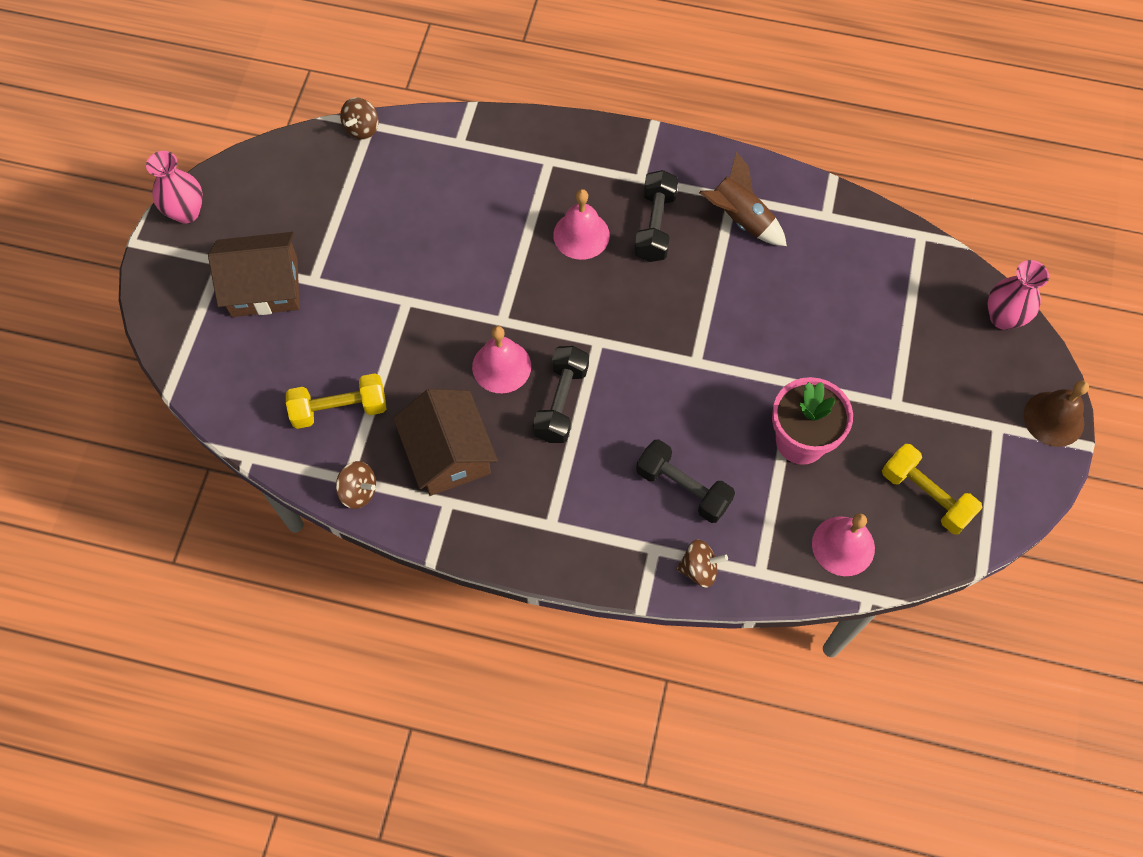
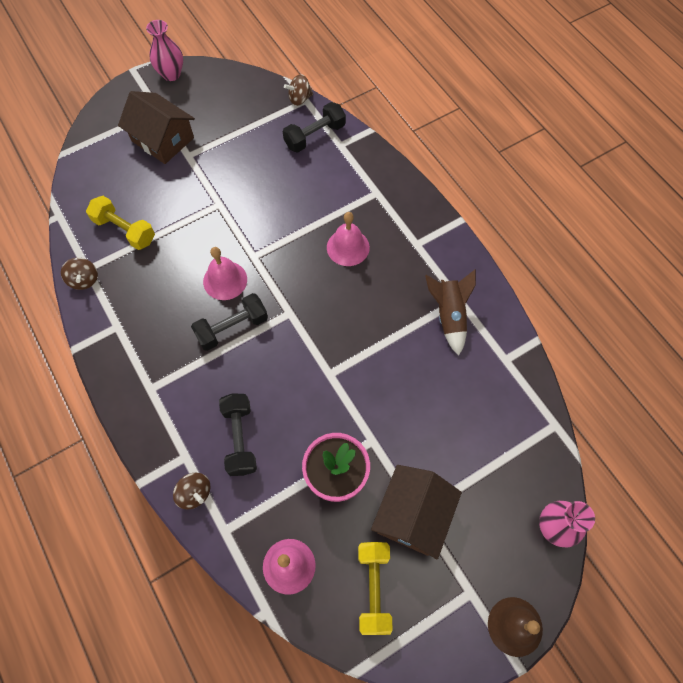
camera: 45 degrees right, 0 degrees up
(448, 453) = (146, 301): brown house -> brown house (413, 515)
(655, 226) = (394, 277): black dumbbell -> black dumbbell (315, 136)

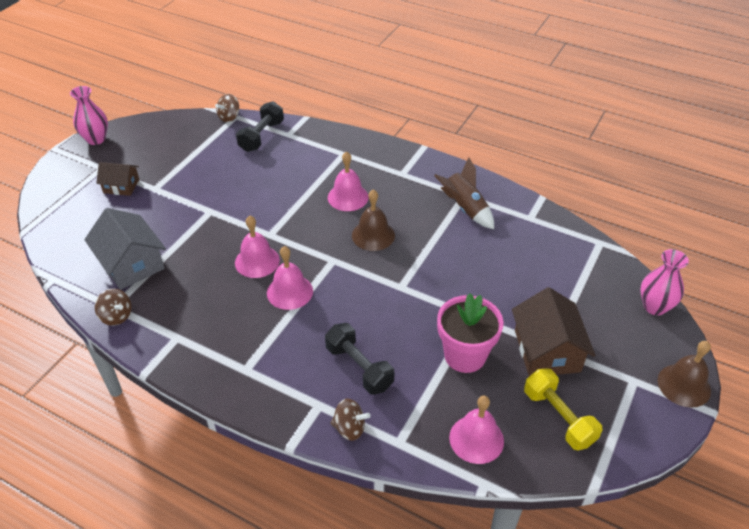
camera: 30 degrees left, 20 degrees down
(124, 230) = (131, 263): yellow dumbbell -> grey house
(162, 139) = (121, 186): brown house -> brown house, size x0.59
(232, 328) = (289, 292): black dumbbell -> pink bell
(342, 303) = (373, 235): none -> brown bell

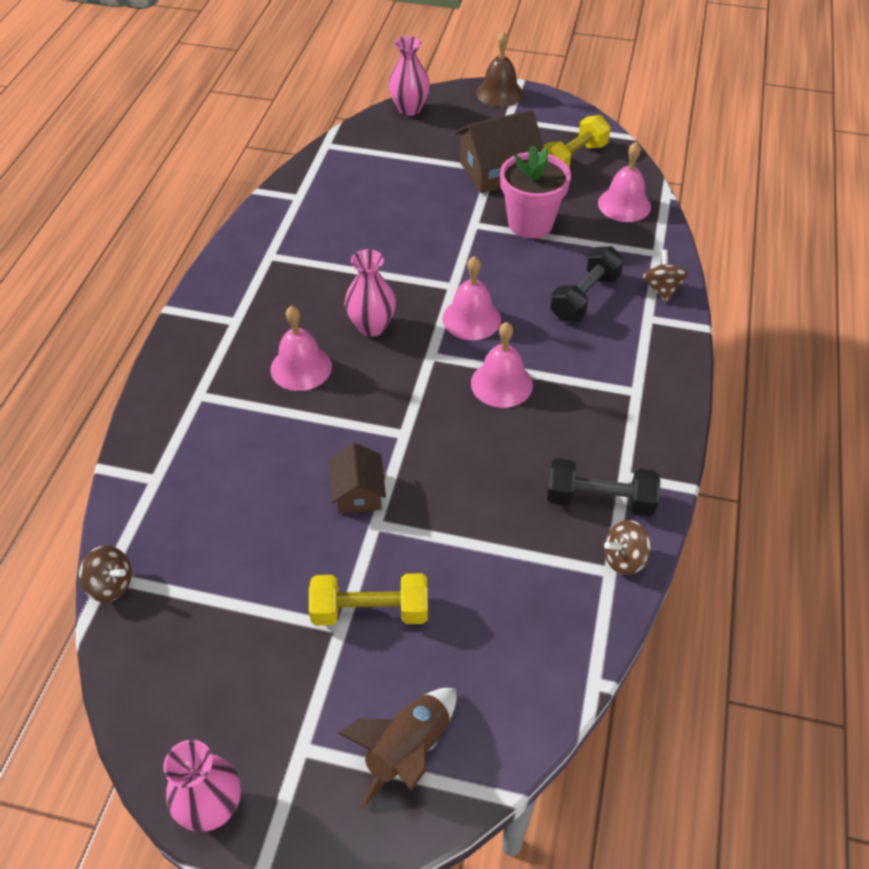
camera: 105 degrees left, 5 degrees up
(116, 316) = (624, 559): brown spinning top -> brown spinning top turned 135 degrees counterclockwise
(121, 186) = (347, 686): brown house -> brown house (358, 492)
(131, 263) = (522, 585): grey house -> none
(156, 200) = (370, 611): none -> yellow dumbbell
(257, 261) = (461, 433): pink bell -> pink bell (471, 318)
(261, 136) = (166, 515): black dumbbell -> black dumbbell (599, 500)
(373, 235) = (371, 326): brown bell -> pink vase
(465, 208) = (296, 251): brown rocket -> brown rocket (408, 750)

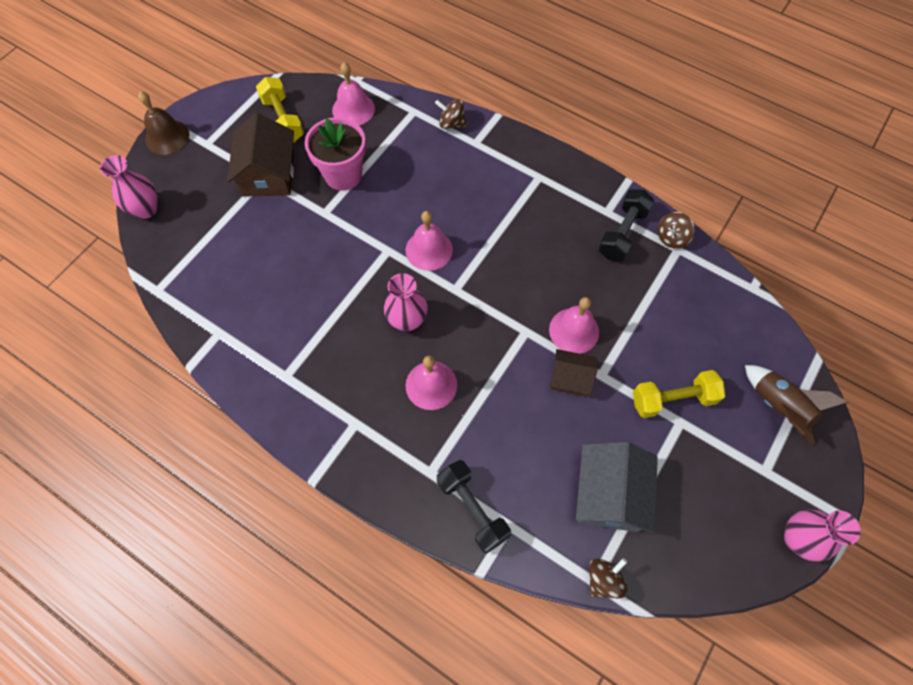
camera: 70 degrees left, 15 degrees up
(218, 567) = (609, 494): none -> grey house
(370, 611) = (673, 399): yellow dumbbell -> yellow dumbbell turned 60 degrees clockwise
(501, 383) = (502, 253): pink bell -> pink bell (574, 330)
(585, 297) = (439, 171): black dumbbell -> black dumbbell (472, 509)
(624, 559) = (671, 238): brown spinning top -> brown spinning top turned 45 degrees clockwise

